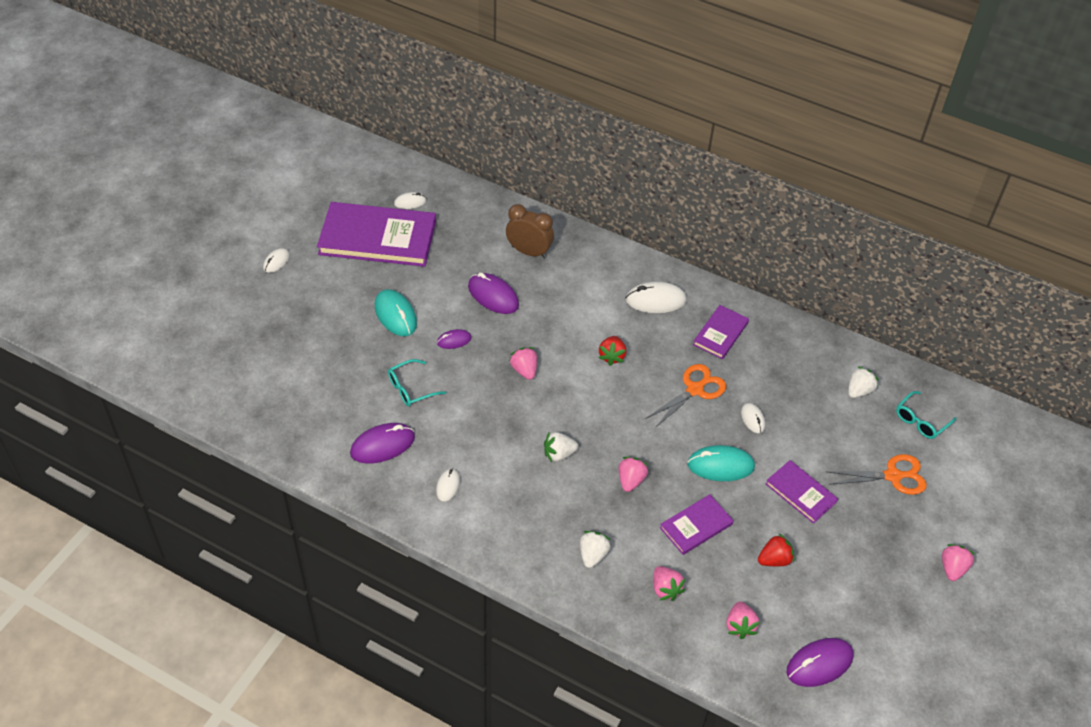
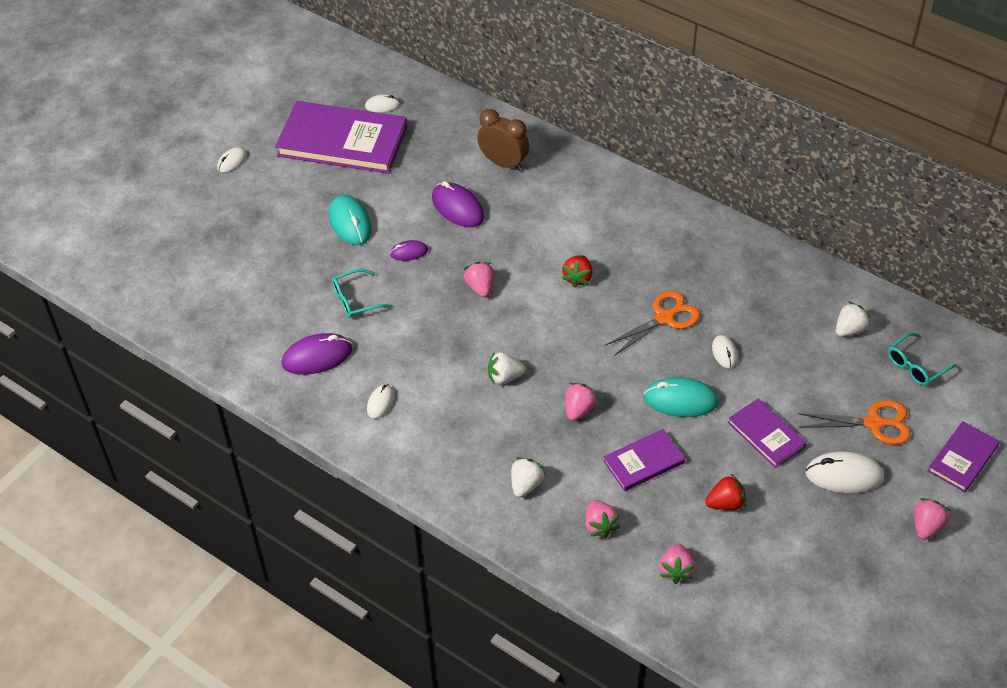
camera: 10 degrees right, 0 degrees up
(655, 300) = (635, 221): white mouse -> white mouse (844, 475)
(720, 334) = (702, 260): purple book -> purple book (963, 458)
(819, 664) = (758, 616): purple mouse -> none

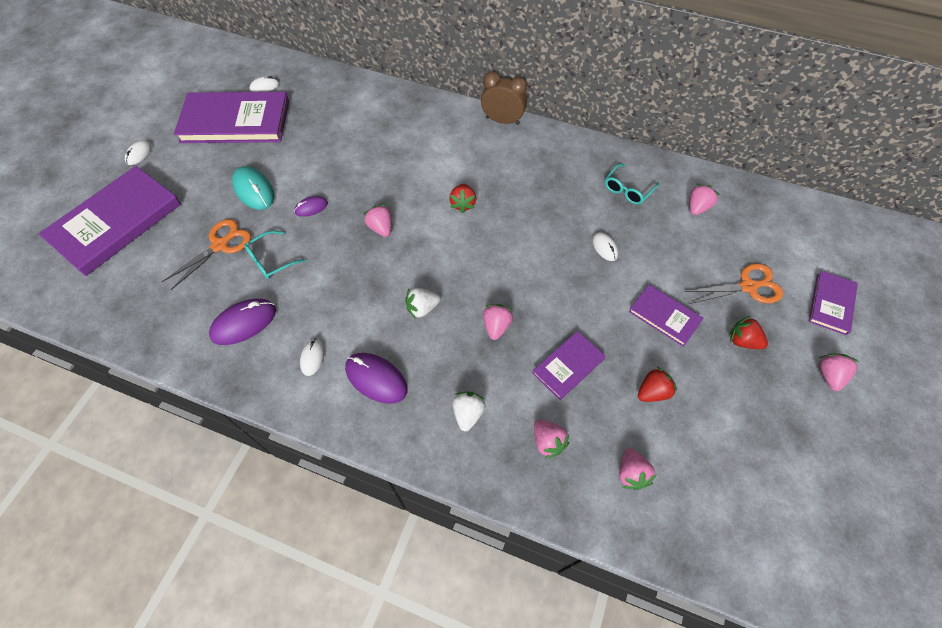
camera: 15 degrees left, 10 degrees up
(200, 232) = (116, 223): none -> purple book
(458, 208) = (346, 161): purple mouse -> purple mouse (376, 379)
(503, 163) = (376, 117): brown clock -> brown clock (502, 121)
(664, 318) = (545, 226): orange scissors -> orange scissors (220, 245)
(680, 400) = (582, 298): turquoise mouse -> none
(844, 475) = (742, 341): white mouse -> red strawberry
(849, 329) = (697, 207): white strawberry -> pink strawberry
(915, 366) = (760, 228): turquoise glasses -> turquoise glasses (627, 190)

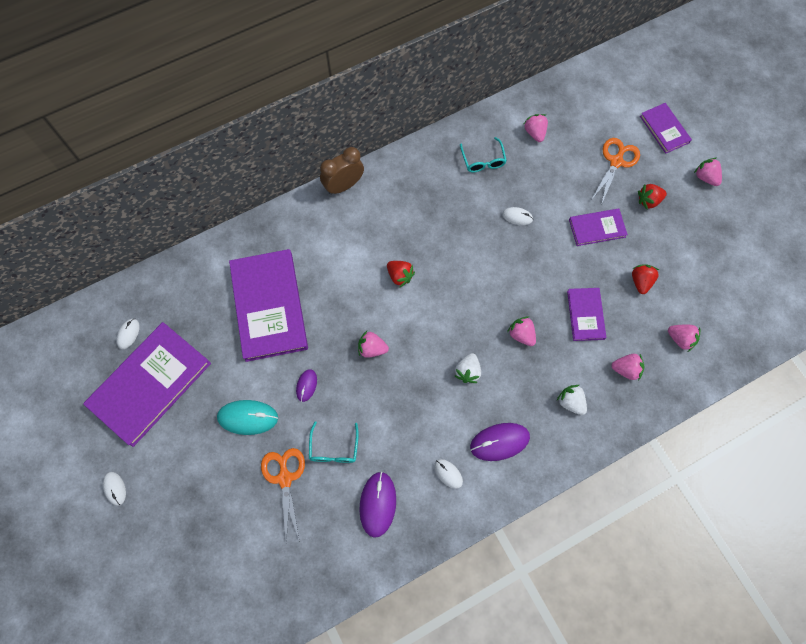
camera: 50 degrees left, 10 degrees up
(116, 223) = (184, 550): purple book -> purple book (269, 306)

